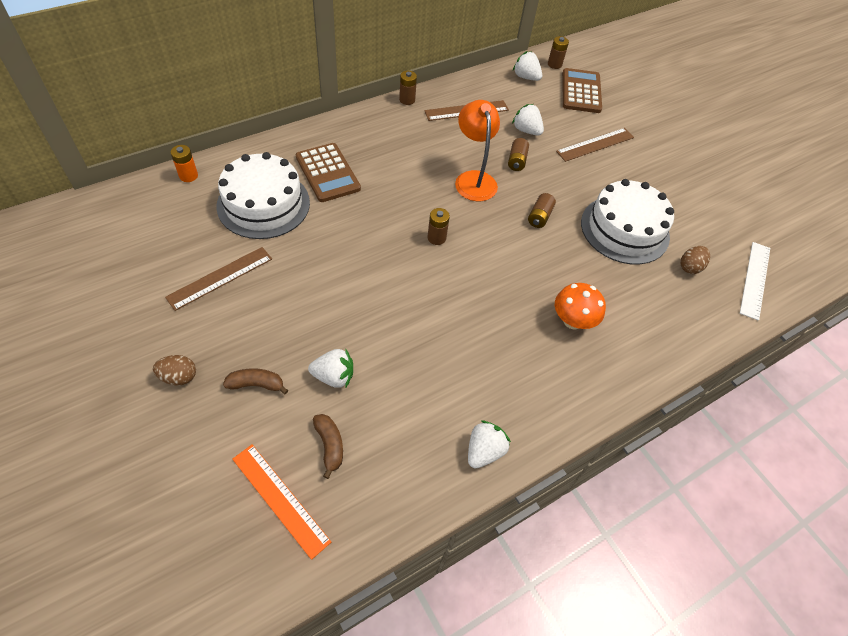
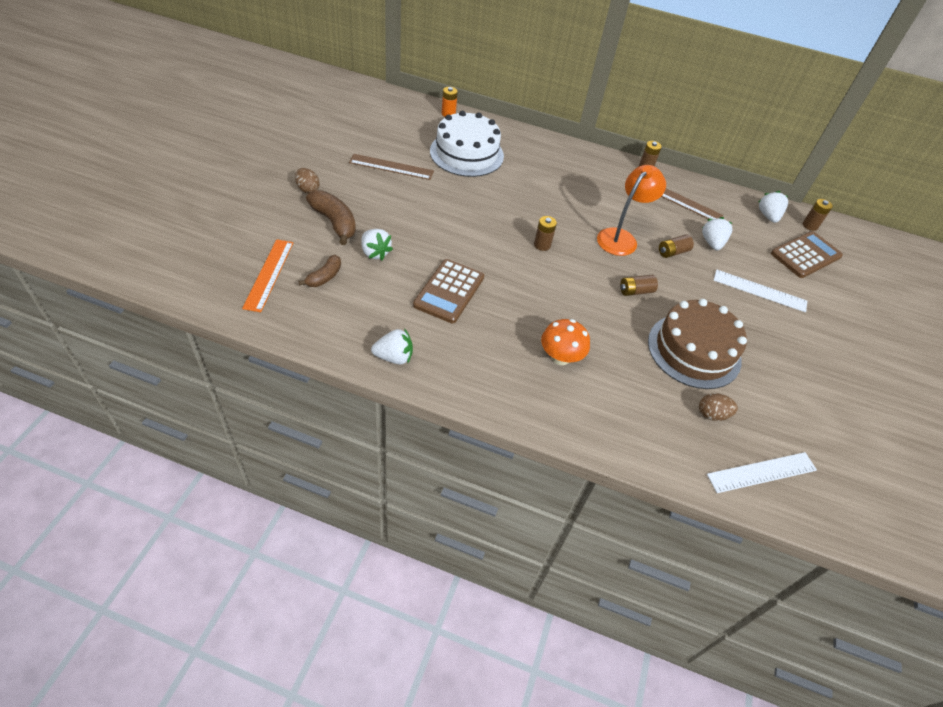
camera: 50 degrees right, 5 degrees down
(256, 384) = (334, 222): brown banana -> brown banana, size x1.63
(328, 173) = (528, 166): brown calculator -> brown calculator (449, 291)
(595, 144) = (759, 290): brown ruler -> white ruler
(624, 229) = (694, 350): white cake -> brown cake

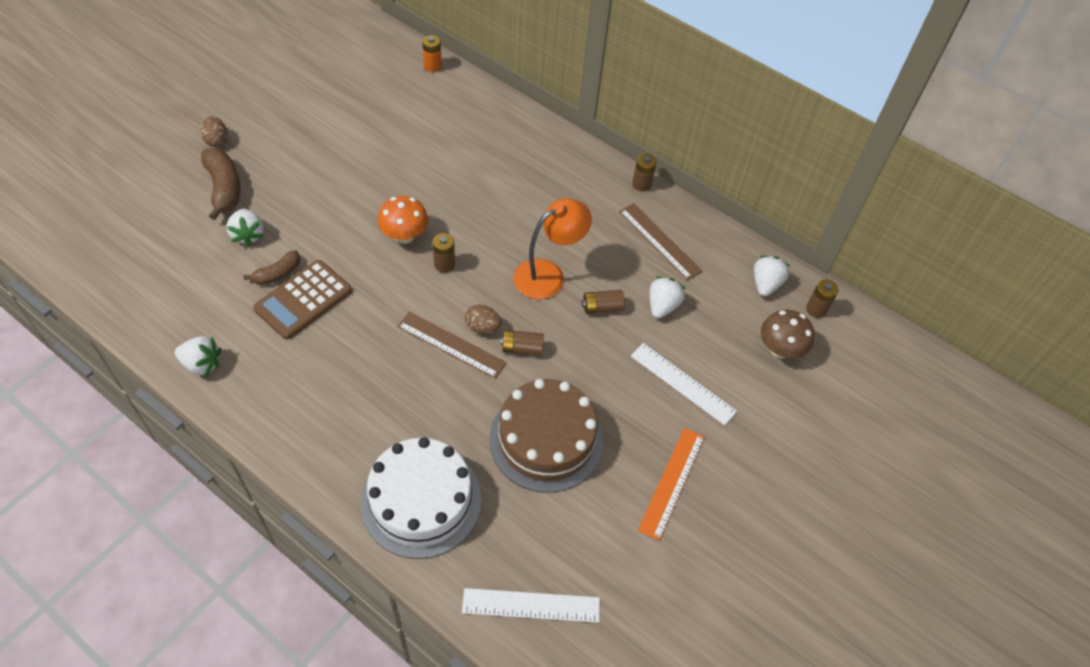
camera: 20 degrees right, 5 degrees up
(269, 274) = (124, 238): orange ruler -> orange ruler (672, 482)
(324, 277) = (179, 253): brown banana -> brown banana (277, 274)
(391, 167) = (325, 128): brown ruler -> brown ruler (451, 345)
(466, 153) = (424, 125): white cake -> white cake (421, 501)
(560, 357) = (382, 409): orange mushroom -> orange mushroom (404, 235)
(712, 414) = (516, 522): brown egg -> brown egg (482, 327)
(805, 255) = (780, 349): brown calculator -> brown mushroom

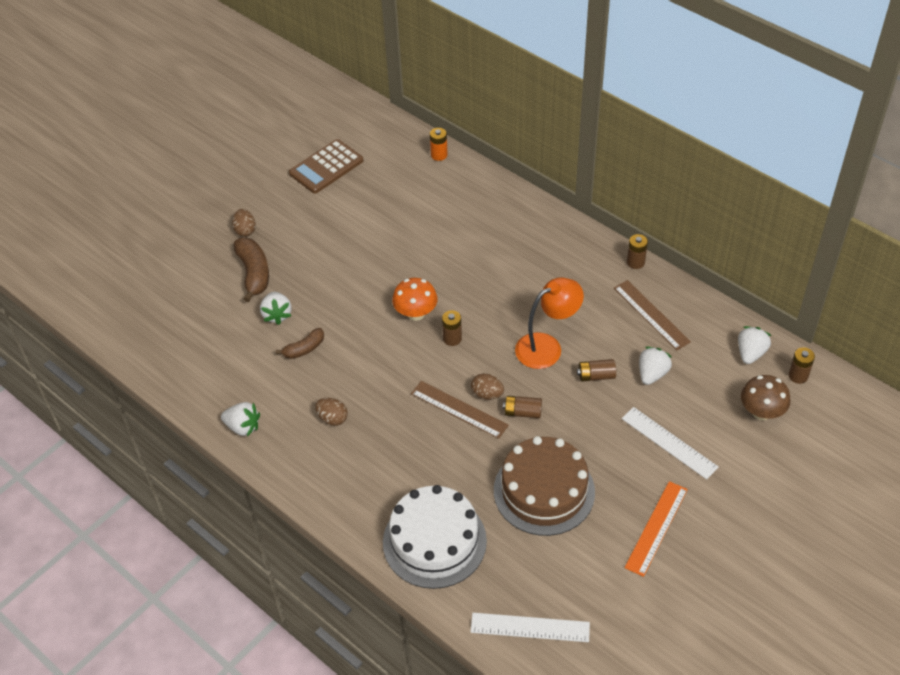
camera: 10 degrees right, 5 degrees down
(303, 300) = (328, 371): brown calculator -> brown calculator (326, 167)
(307, 354) = (332, 418): none -> brown egg

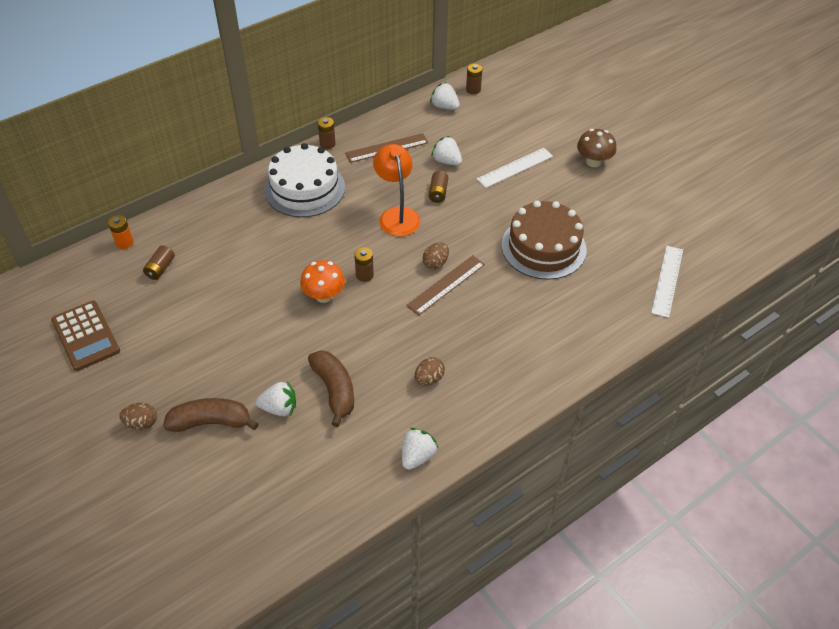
camera: 80 degrees left, 0 degrees up
(304, 349) = (334, 390): brown banana -> brown banana, size x1.63
(434, 541) = (579, 325): white cake -> white cake (305, 188)
(522, 412) = (461, 244): brown battery -> brown battery (160, 268)
(656, 528) = (590, 192): orange ruler -> none
(761, 412) = (500, 115): brown mushroom -> brown mushroom (593, 161)

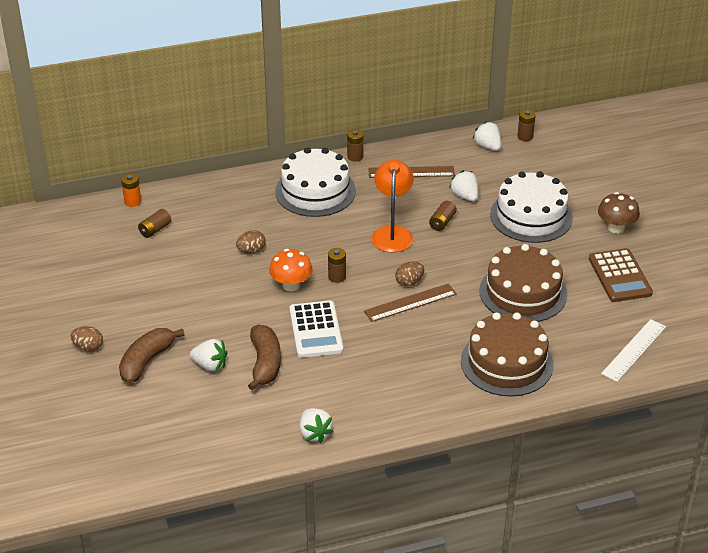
camera: 20 degrees right, 10 degrees down
(86, 336) = (69, 269): brown calculator -> brown calculator (620, 276)
(211, 422) = (147, 361): brown banana -> brown banana turned 75 degrees counterclockwise
(369, 338) = (316, 330): none -> white calculator
(417, 456) = (314, 433): white strawberry -> white strawberry turned 105 degrees clockwise
(429, 379) = (355, 376): brown egg -> brown egg (251, 251)
(515, 167) = (531, 216): white ruler -> white cake
(563, 325) = (506, 363): none -> brown cake

